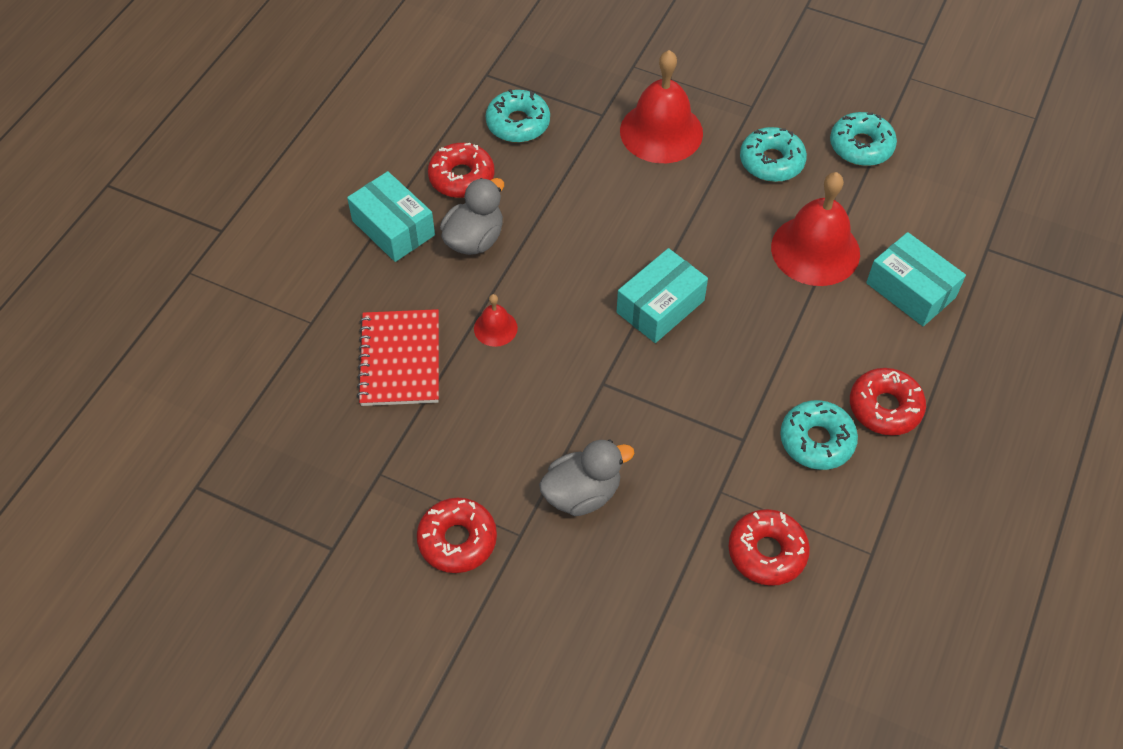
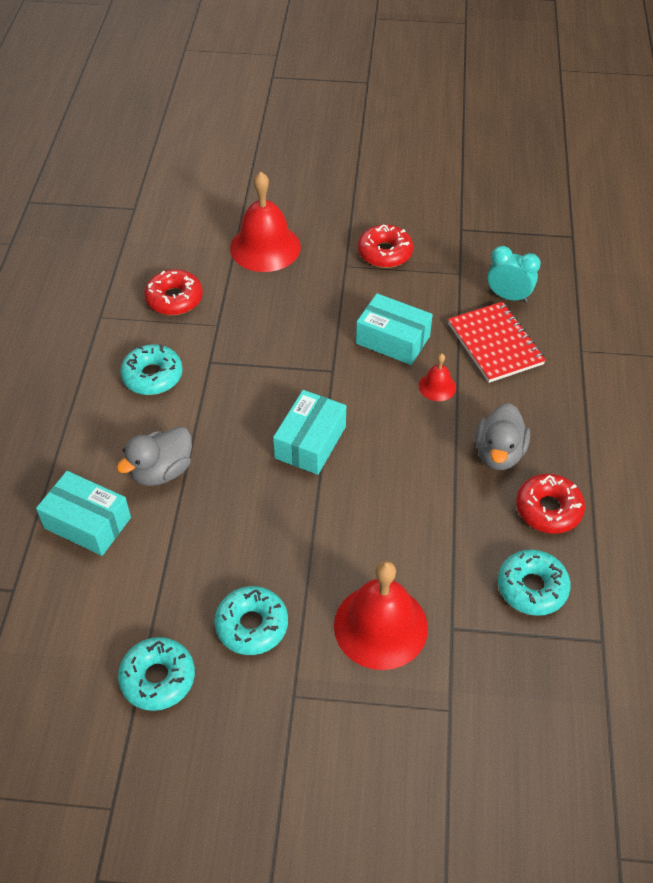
camera: 160 degrees right, 5 degrees down
(342, 418) = (508, 296): none -> turquoise clock
(393, 228) = (574, 442): turquoise box -> turquoise box (393, 340)
(582, 493) = (315, 298): grey duck -> grey duck (162, 471)
(815, 250) = (185, 537): red bell -> red bell (265, 247)
(885, 407) = (101, 414): red donut -> none

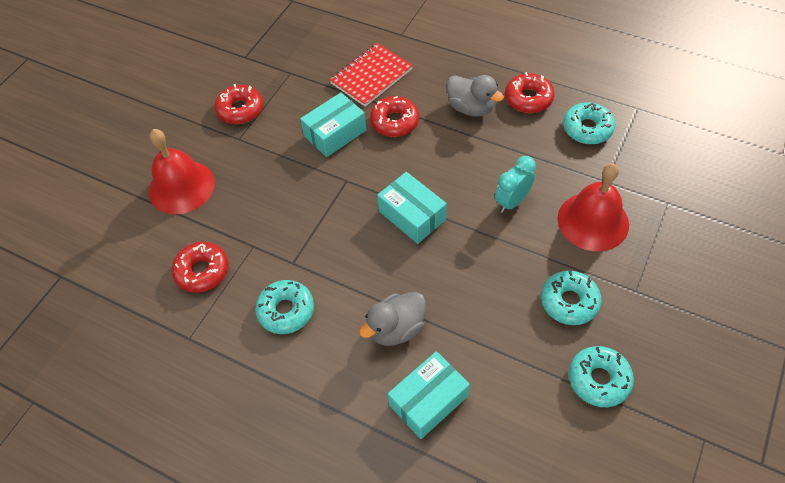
camera: 65 degrees left, 5 degrees up
(162, 471) = (396, 328): grey duck -> grey duck turned 75 degrees clockwise
(437, 386) = (394, 122): red bell -> red donut
(495, 344) = (371, 76): red notebook -> red notebook turned 45 degrees counterclockwise
(508, 296) = (330, 54): turquoise clock -> turquoise clock (512, 201)

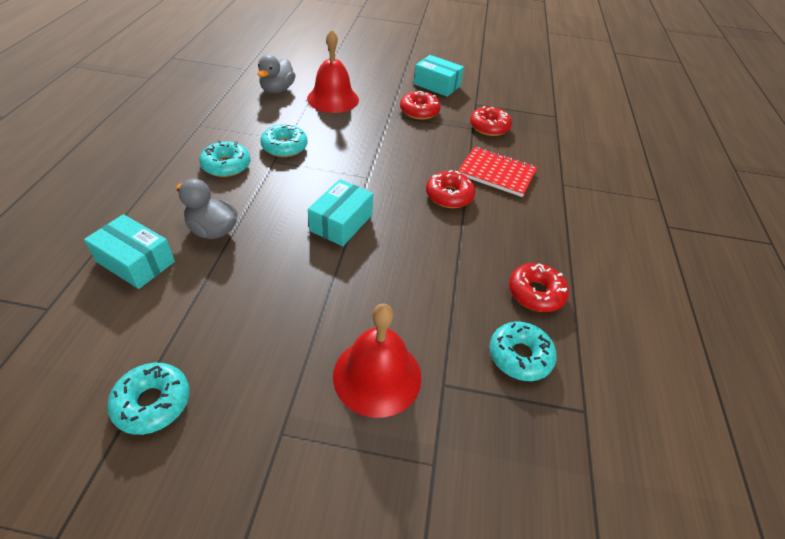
camera: 65 degrees right, 10 degrees down
(202, 271) = (258, 121): red donut -> red donut (489, 127)
(335, 133) = (418, 162): turquoise box -> turquoise box (437, 85)
(471, 108) = (495, 247): grey duck -> grey duck (277, 90)
(512, 201) = (382, 295): turquoise clock -> none
(569, 302) = (257, 362): turquoise donut -> turquoise donut (284, 147)

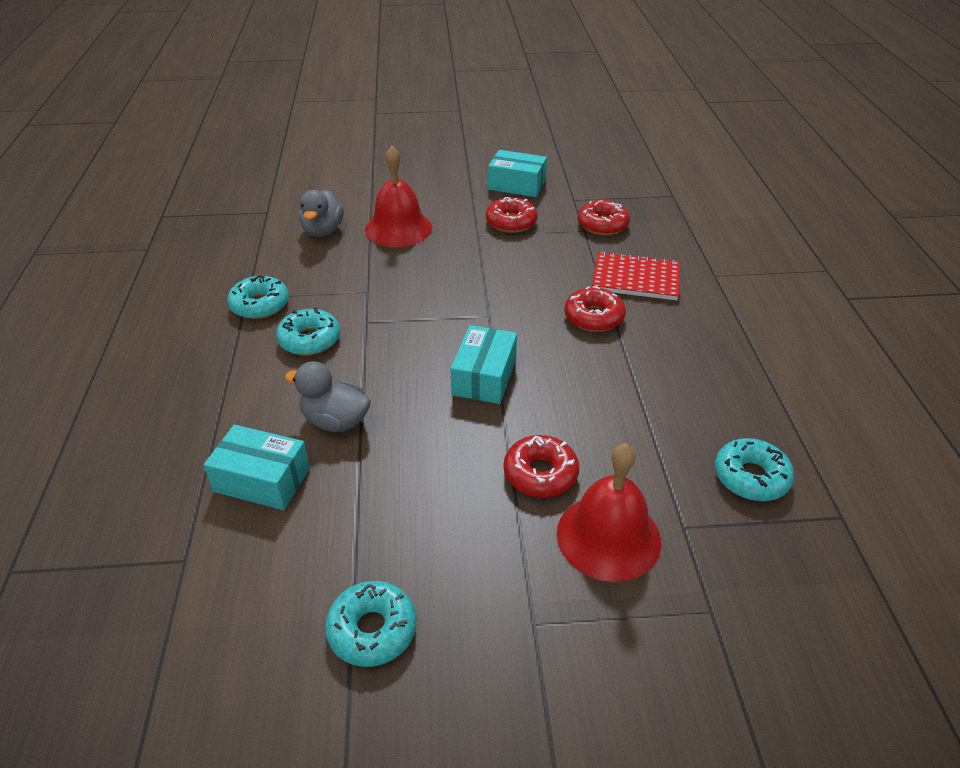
camera: 10 degrees left, 5 degrees down
(284, 147) = (369, 301): turquoise donut -> turquoise donut (260, 305)
(536, 293) = (738, 405): red donut -> red donut (540, 474)

